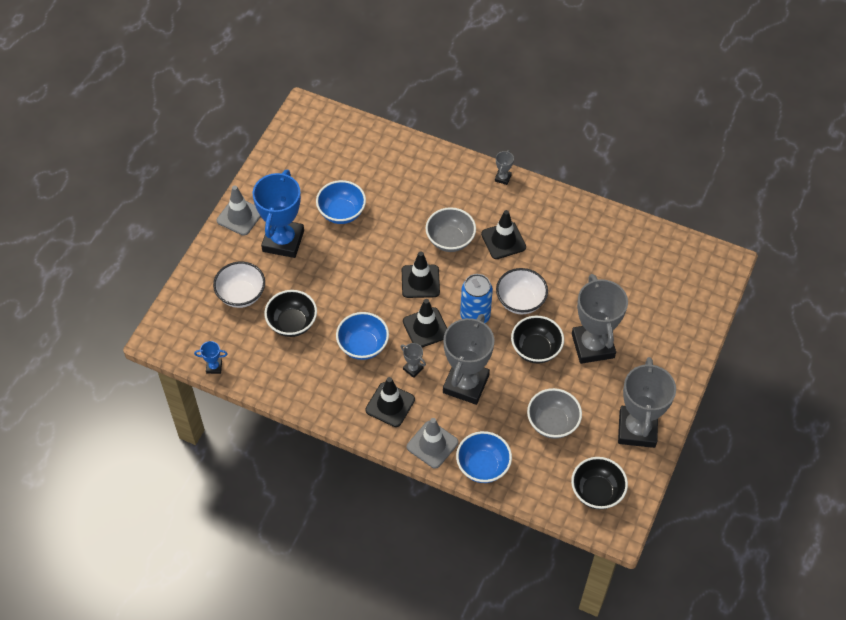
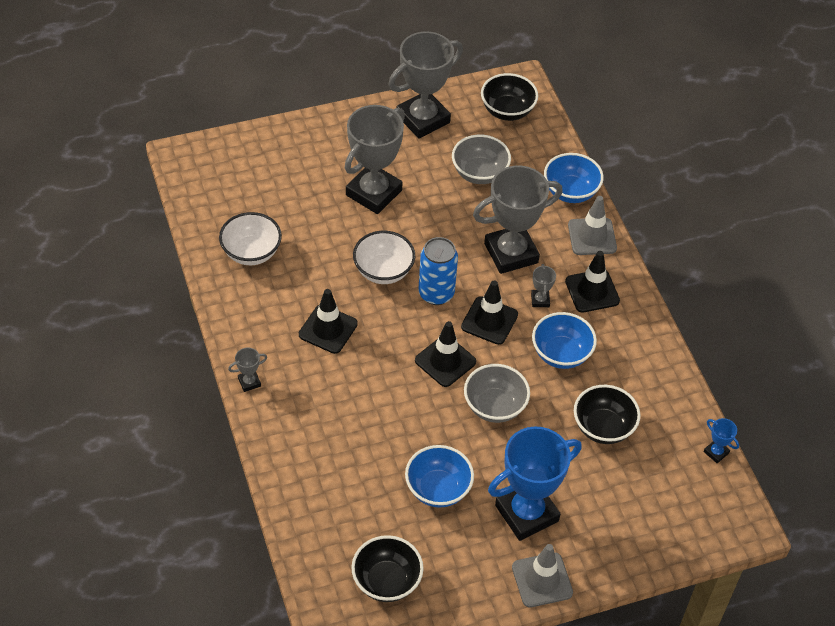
camera: 135 degrees left, 5 degrees down
(241, 295) = (623, 496): white bowl -> white bowl (251, 253)
(450, 240) = (372, 372): grey bowl -> grey bowl (494, 406)
(536, 349) = (421, 228): black bowl -> black bowl (386, 581)

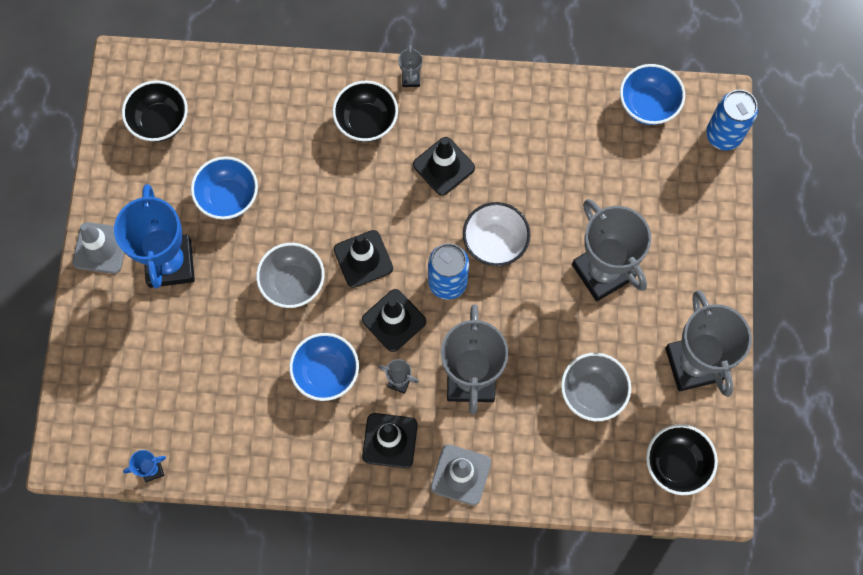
camera: 115 degrees right, 20 degrees up
(212, 145) = (723, 135): none -> blue can
(251, 253) = (564, 128): white bowl -> none
(570, 192) = (531, 481): blue bowl -> blue bowl (648, 105)
(603, 427) = (226, 374): black bowl -> black bowl (366, 122)

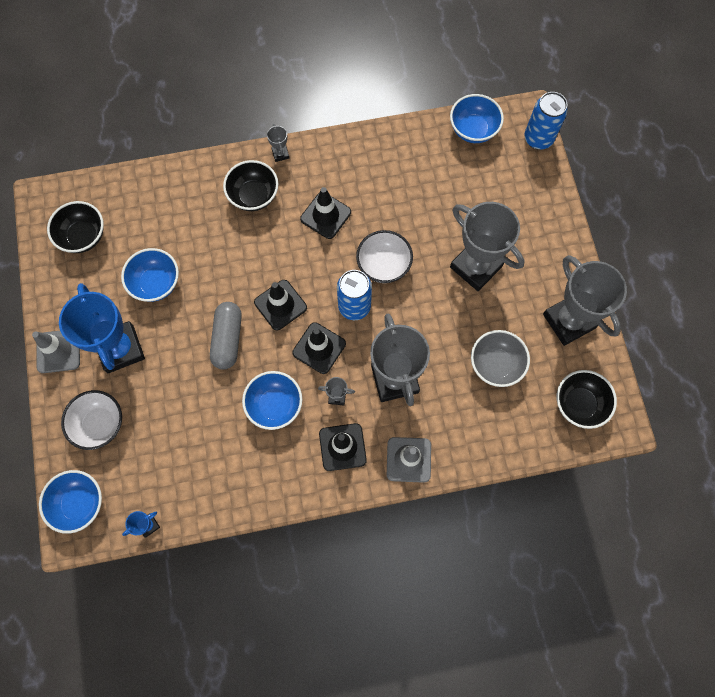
camera: 15 degrees left, 0 degrees up
(83, 425) = (79, 503): none -> blue bowl
(126, 343) = (100, 424): none -> white bowl
(293, 283) = (228, 339): grey bowl -> grey capsule

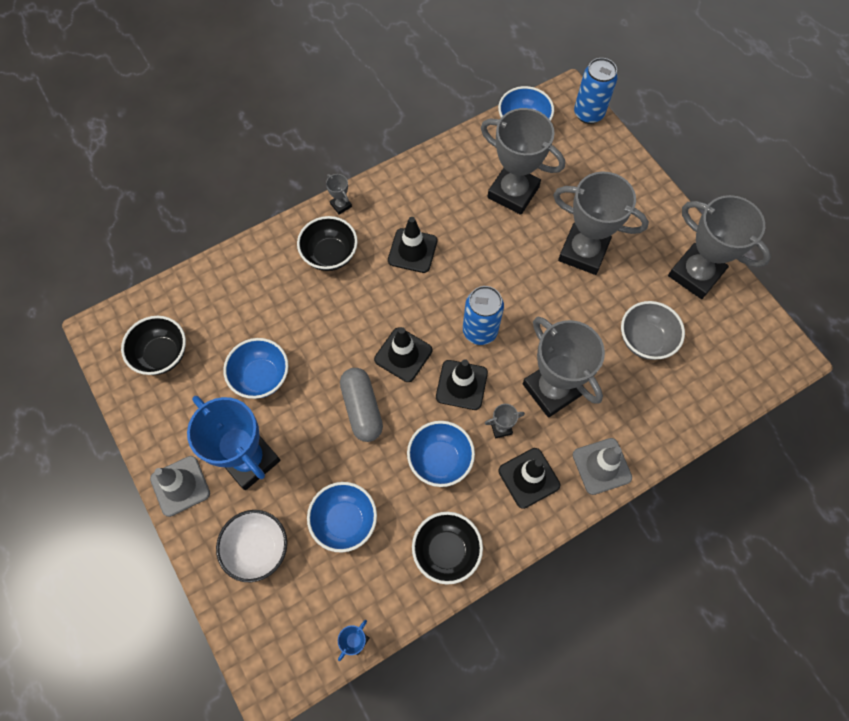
camera: 20 degrees left, 5 degrees down
(79, 503) = (268, 645): blue bowl -> blue bowl (345, 521)
(383, 265) = (492, 280): white bowl -> none
(436, 191) = (513, 192): none -> grey trophy
(579, 404) = (742, 350): black bowl -> black bowl (446, 551)

